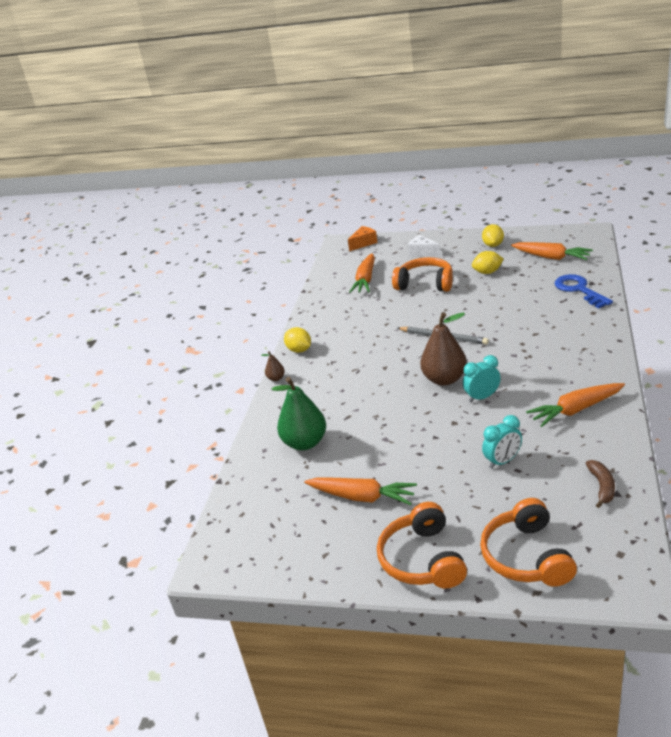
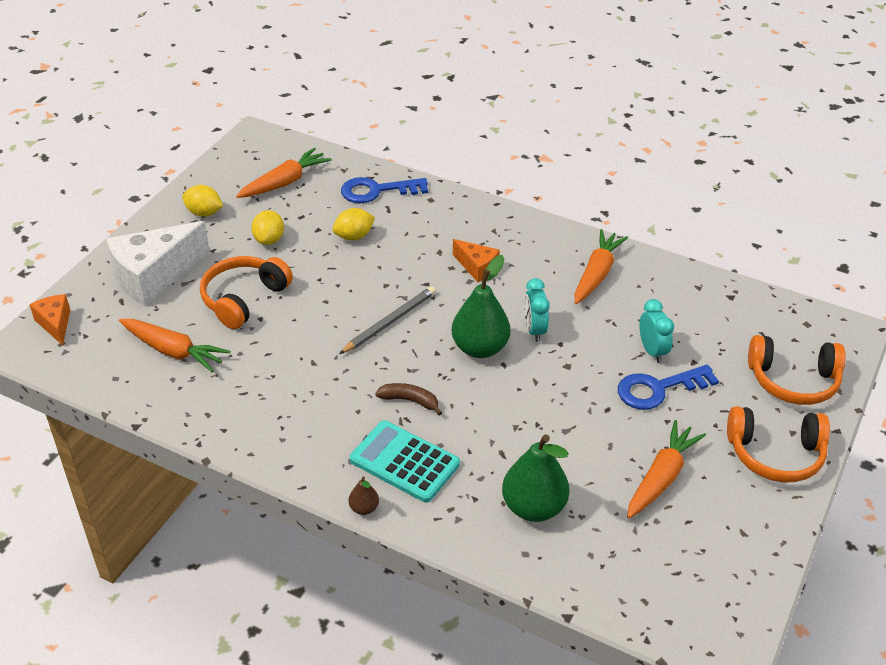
camera: 80 degrees left, 10 degrees up
(299, 350) = (308, 467): yellow lemon -> yellow lemon (354, 236)
(320, 381) = (404, 462): none -> turquoise calculator
(422, 253) = (154, 276): white cheese -> white cheese, size x1.96
(444, 379) = (480, 348): brown pear -> green pear
(459, 474) = (658, 389): none -> blue key
(532, 353) = (477, 267): none -> orange cheese
(576, 410) = (596, 274): orange carrot -> orange carrot turned 150 degrees counterclockwise
(602, 486) = (718, 301): brown banana -> brown banana (410, 401)

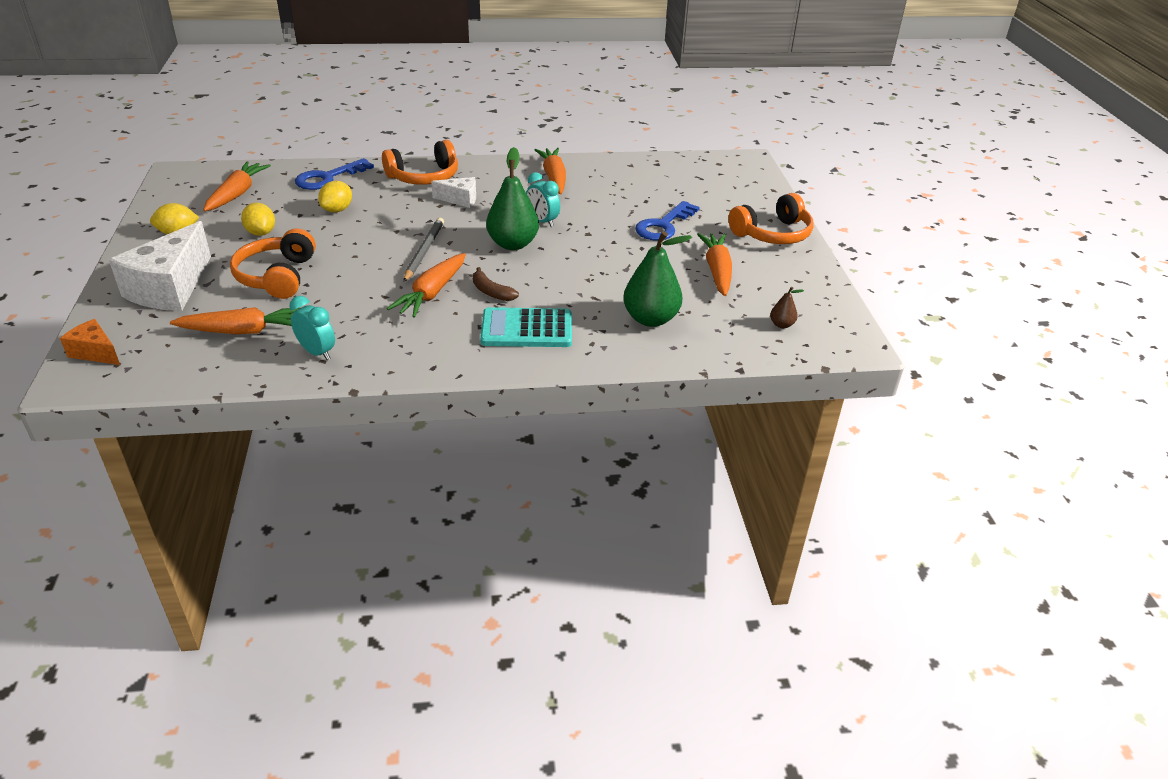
camera: 35 degrees left, 5 degrees down
(356, 377) = (432, 293): none -> orange carrot
(364, 508) = (524, 368): brown pear -> brown pear (782, 325)
(410, 401) = (491, 292): brown banana -> brown banana turned 120 degrees counterclockwise
(477, 267) = (460, 199): orange cheese -> white cheese
(652, 351) = (637, 207): turquoise clock -> turquoise clock (317, 352)
(793, 380) = (742, 194): orange headphones -> orange headphones (424, 177)

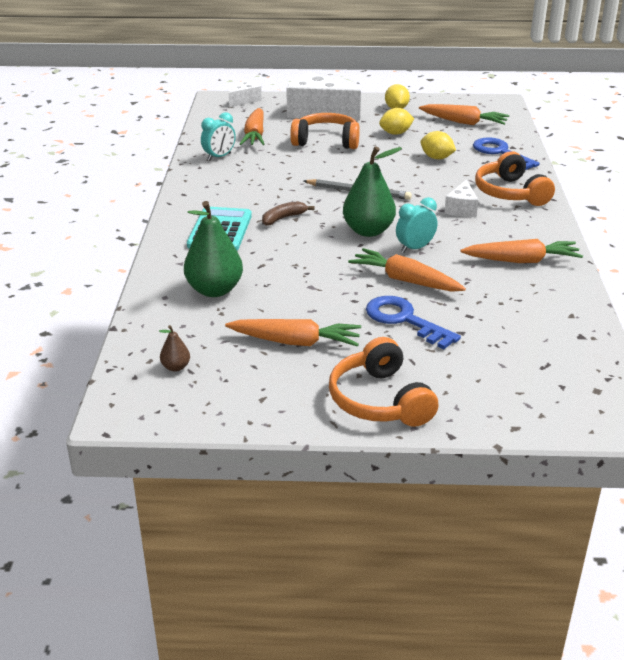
camera: 100 degrees right, 5 degrees down
(95, 352) = (245, 100): orange cheese -> white cheese
(432, 293) = (288, 194): orange carrot -> orange carrot (406, 280)

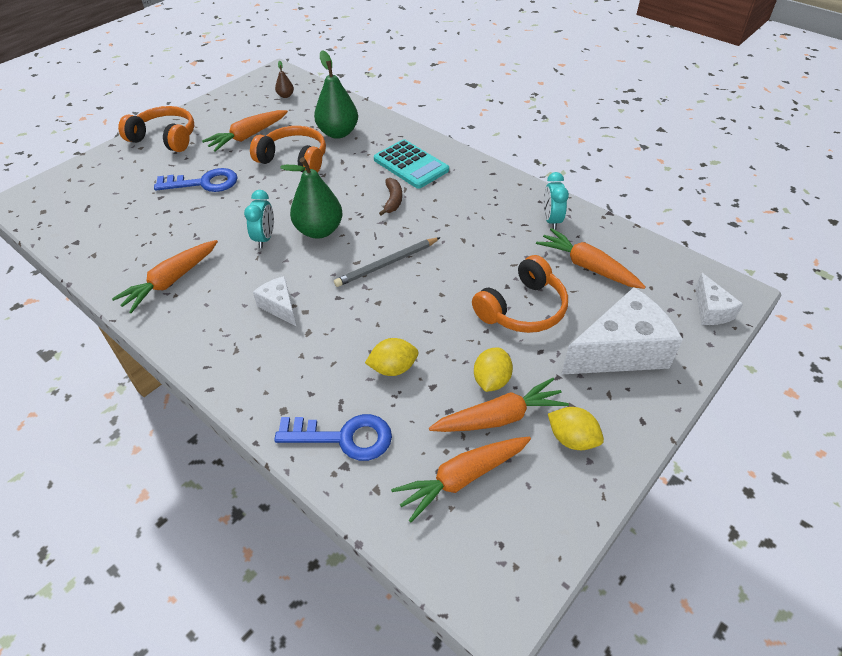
camera: 130 degrees right, 15 degrees up
(406, 280) = (237, 208): orange carrot -> orange carrot (499, 417)
(510, 193) = (260, 365): orange headphones -> orange headphones (294, 159)

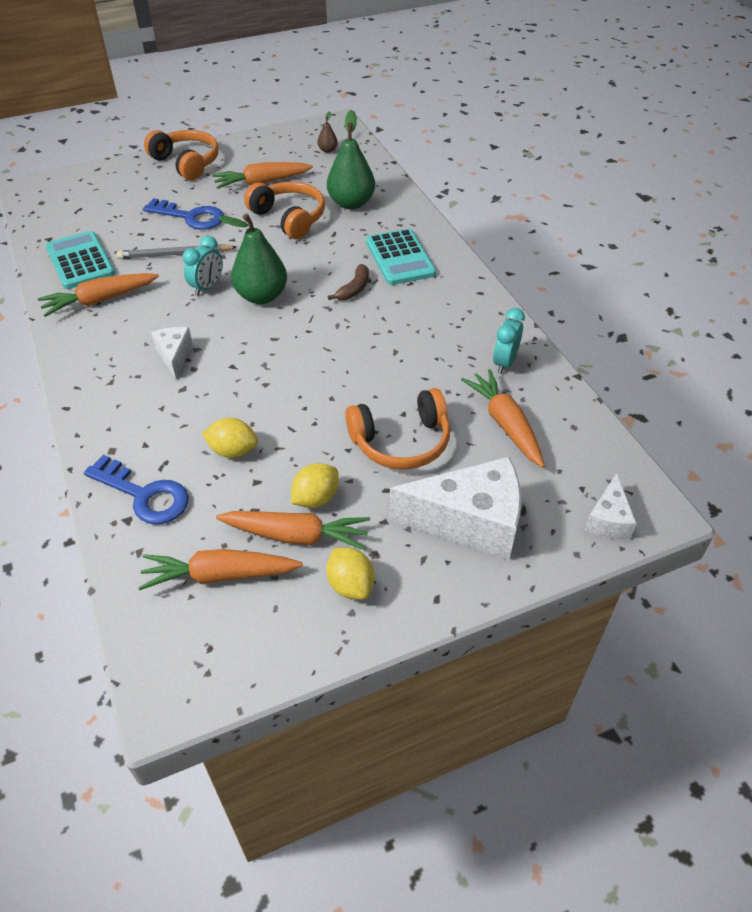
camera: 25 degrees right, 0 degrees up
(124, 252) = (80, 261): none -> turquoise calculator
(387, 264) = (301, 350): grey pencil -> grey pencil (175, 254)

